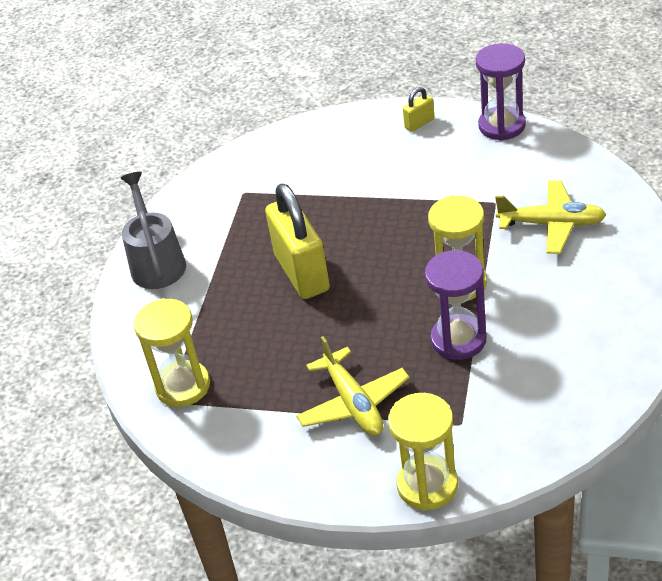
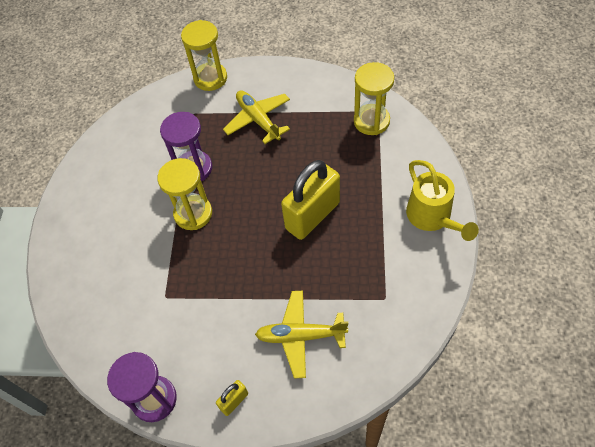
camera: 170 degrees right, 15 degrees up
(156, 262) = (432, 218): grey watering can -> yellow watering can
(302, 272) = (312, 215): yellow padlock -> yellow padlock turned 75 degrees clockwise
(552, 224) = (121, 275): yellow plane -> yellow plane (300, 336)

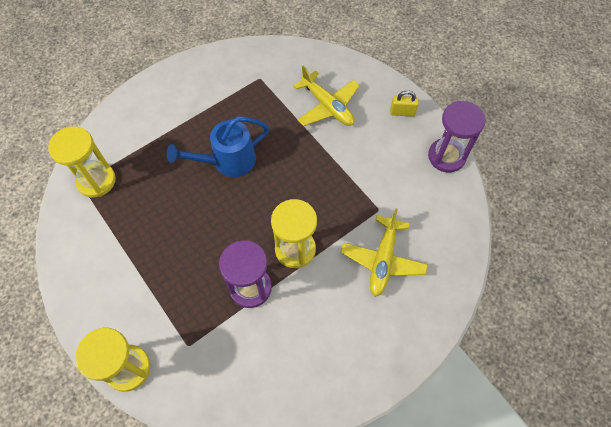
camera: 135 degrees left, 5 degrees up
(258, 120) = (155, 275): yellow plane -> yellow plane (383, 260)
(312, 215) = (227, 161): yellow padlock -> blue watering can
(432, 218) = (171, 87): yellow watering can -> none

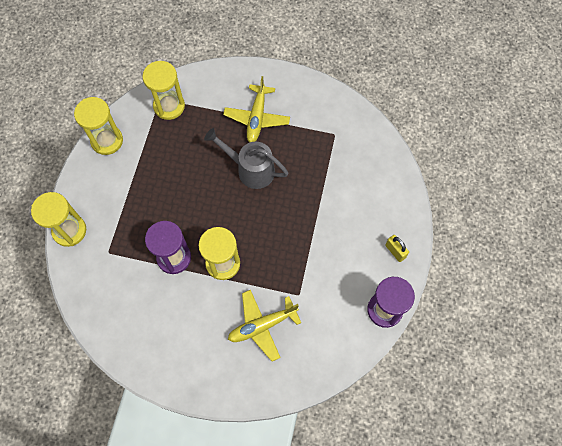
camera: 50 degrees right, 5 degrees up
(71, 261) = (107, 140): none -> yellow hourglass
(227, 161) = (250, 169): blue watering can -> grey watering can
(327, 106) = (353, 197): yellow plane -> yellow plane (257, 118)

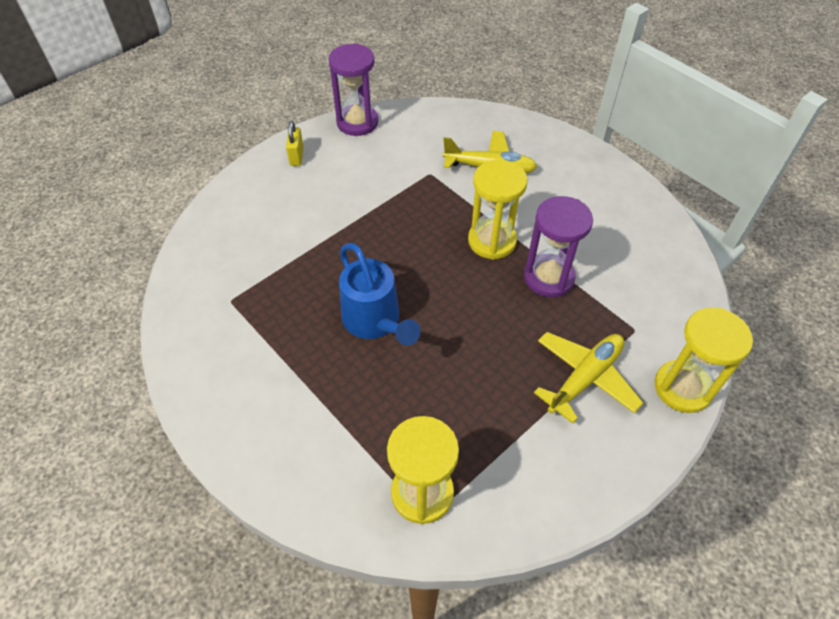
camera: 145 degrees left, 15 degrees down
(107, 140) = (561, 497): yellow hourglass -> none
(250, 169) = (375, 322): grey watering can -> blue watering can
(257, 118) = (306, 385): yellow plane -> yellow plane (584, 378)

